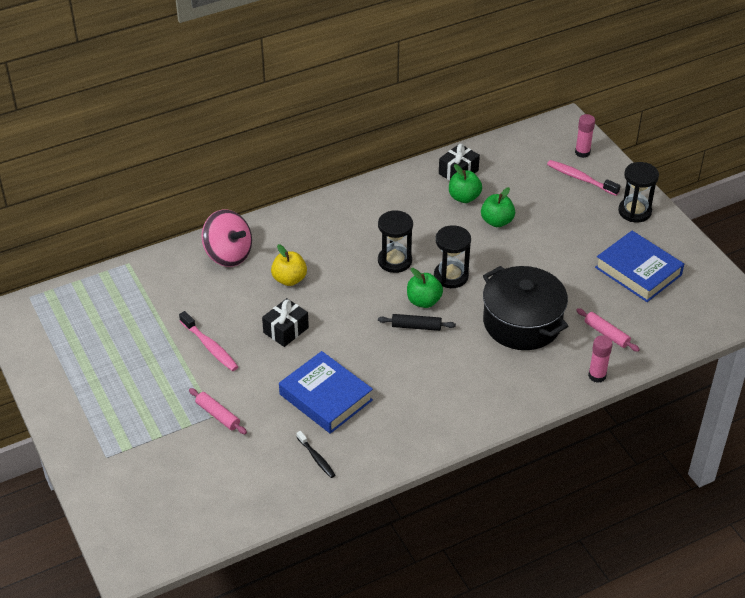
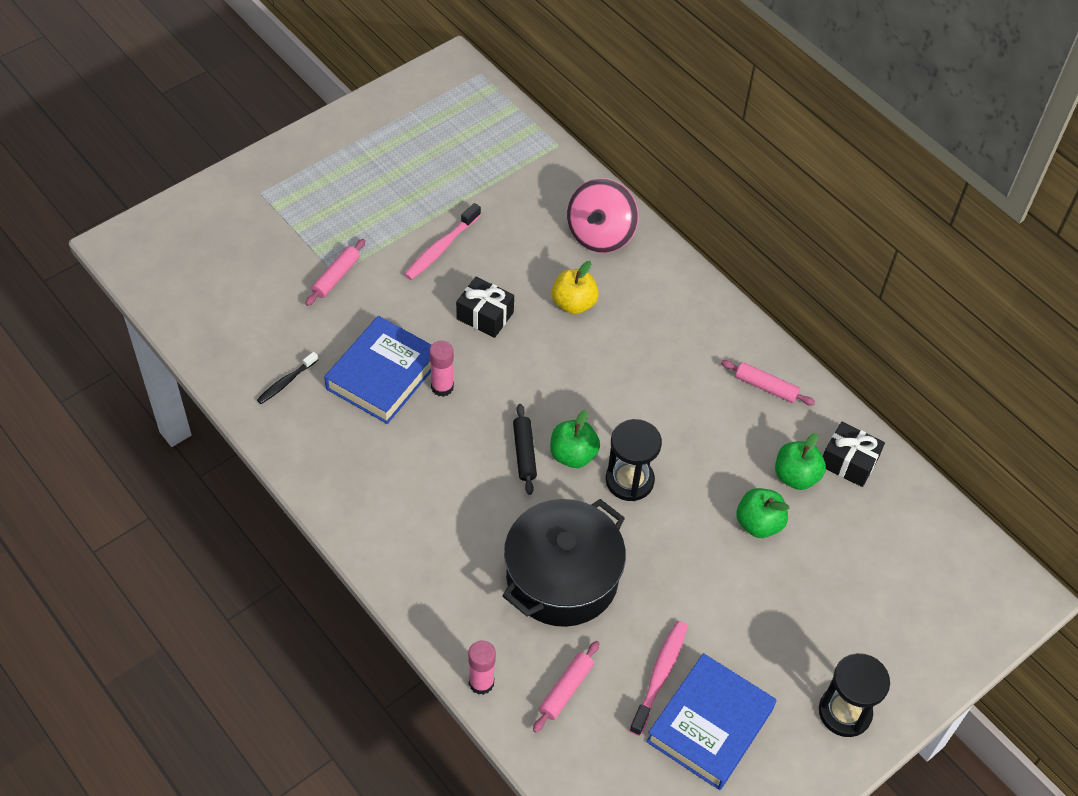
camera: 75 degrees right, 10 degrees up
(390, 197) = (766, 387): none -> pink rolling pin
(394, 261) = (640, 411): black hourglass -> none
(580, 178) = (895, 627): pink toothbrush -> pink toothbrush (660, 675)
(582, 152) = (958, 625): pink glue stick -> pink glue stick (442, 387)

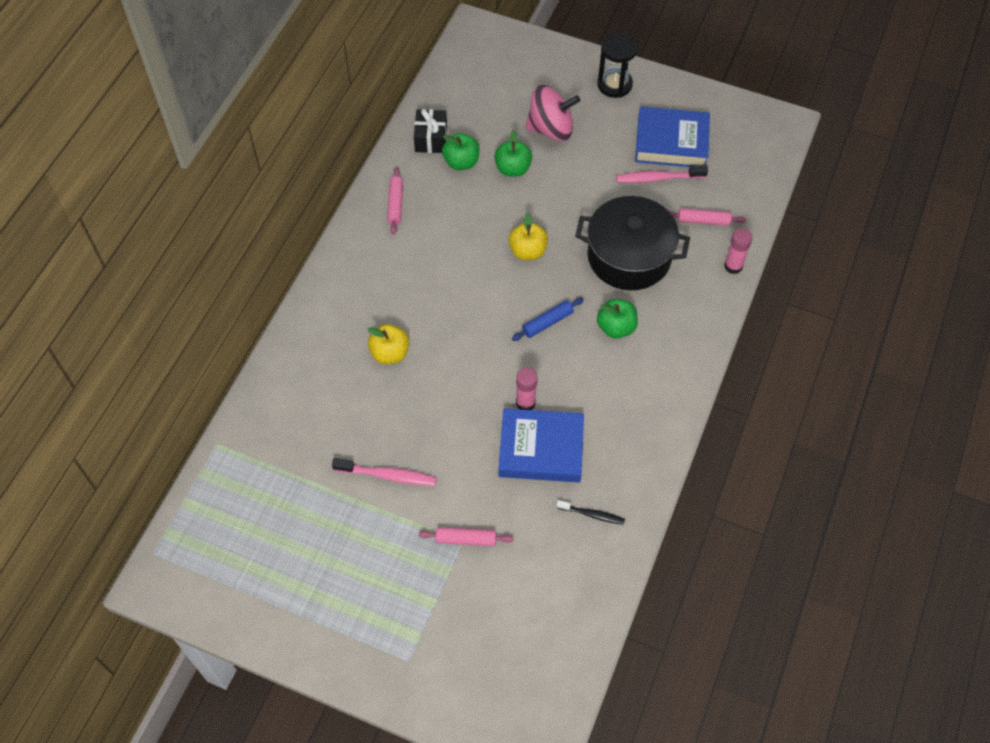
camera: 115 degrees left, 5 degrees up
(485, 316) = (439, 408): black gift -> none
(524, 453) = (547, 322): black rolling pin -> blue rolling pin
(573, 455) = (529, 292): green apple -> green apple (616, 327)
(600, 234) = (306, 367): pink spinning top -> pink spinning top (551, 129)
(629, 480) = (527, 251): black hourglass -> yellow apple

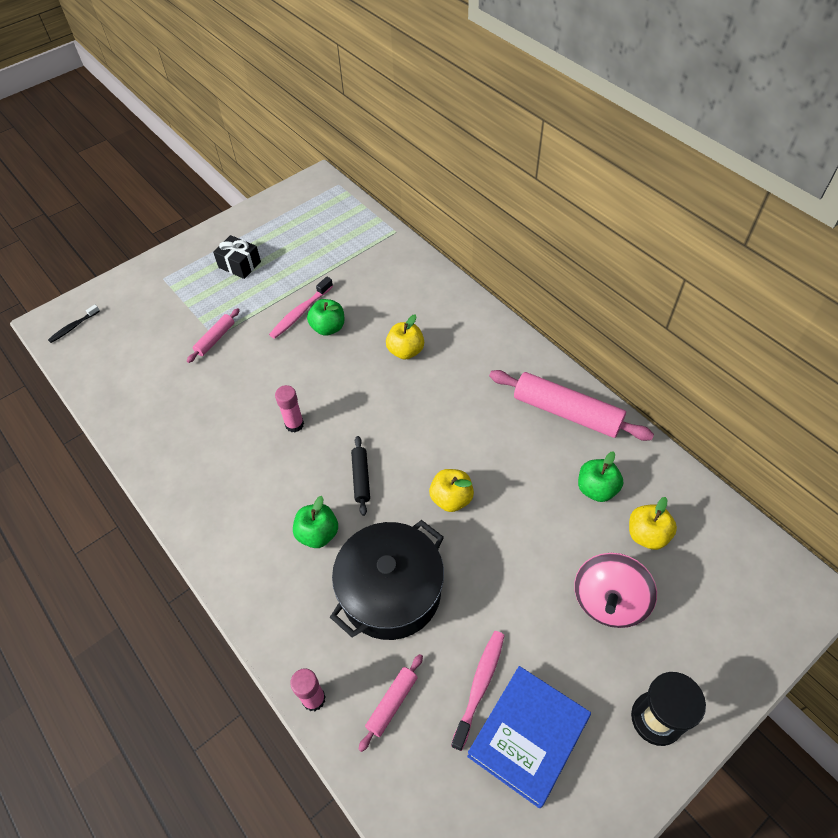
camera: 120 degrees right, 5 degrees down
(395, 204) = (566, 412): pink rolling pin -> pink rolling pin, size x1.99
(431, 139) = (642, 474): black gift -> black gift (239, 265)
(484, 122) = (647, 535): none -> yellow apple
(513, 169) = (566, 533): green apple -> green apple (328, 328)
(541, 449) = (246, 416): blue book -> none
(547, 322) = (361, 478): blue rolling pin -> black rolling pin
(592, 514) = (166, 426): black toothbrush -> black toothbrush (73, 327)

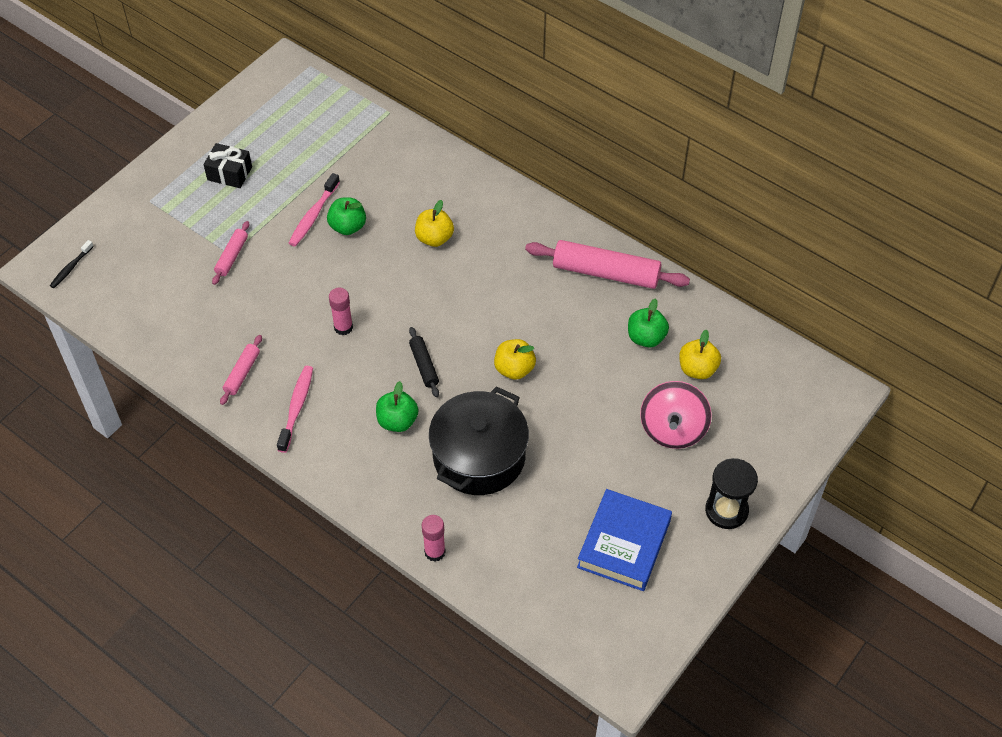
camera: 15 degrees left, 0 degrees up
(392, 703) = (503, 542): pink rolling pin -> pink rolling pin (242, 373)
(480, 685) = (575, 514): pink toothbrush -> pink toothbrush (296, 407)

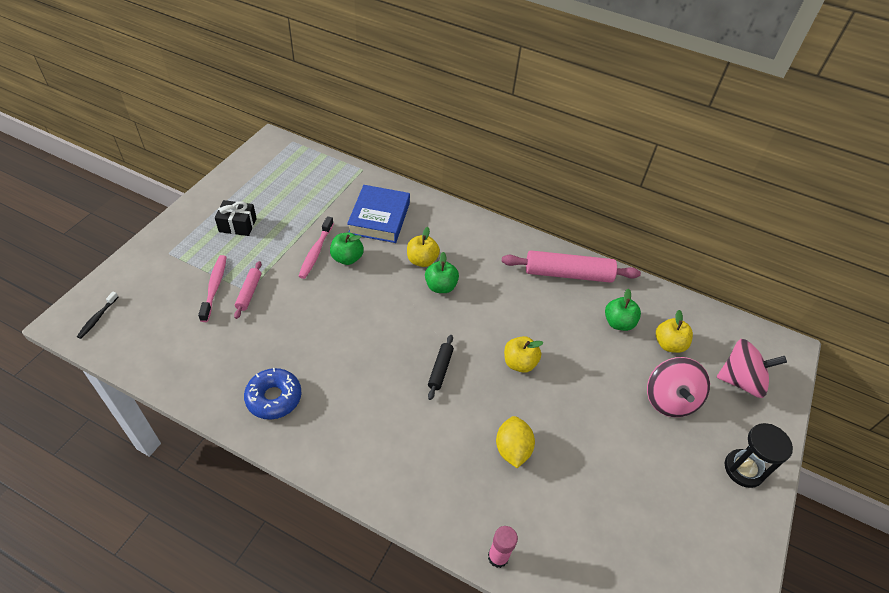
camera: 15 degrees left, 5 degrees down
(242, 373) = (274, 398): pink rolling pin -> blue donut
(296, 407) = (332, 424): pink toothbrush -> pink toothbrush (214, 287)
(343, 327) = (360, 344): pink glue stick -> none
(397, 421) = (429, 425): green apple -> green apple (440, 286)
(424, 365) = (440, 369): black rolling pin -> black rolling pin turned 45 degrees clockwise
(479, 456) = (512, 449): black pot -> yellow lemon
(624, 544) = (669, 518): blue book -> blue book (379, 218)
(766, 420) = (741, 381): none -> pink spinning top

